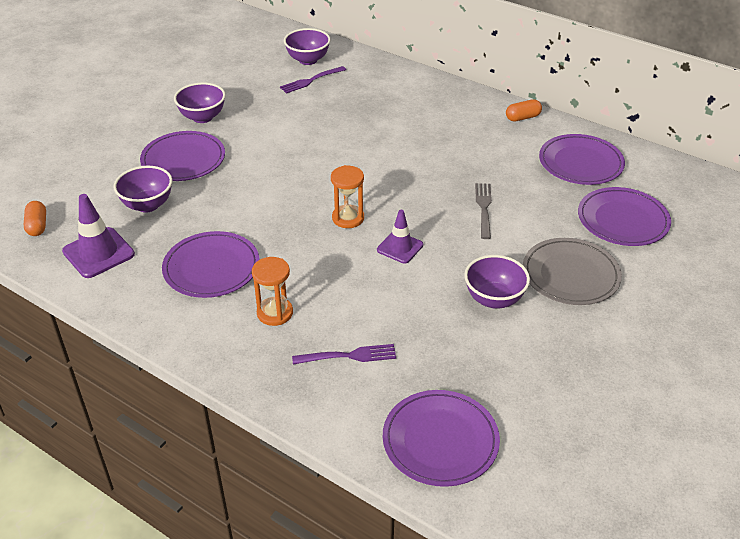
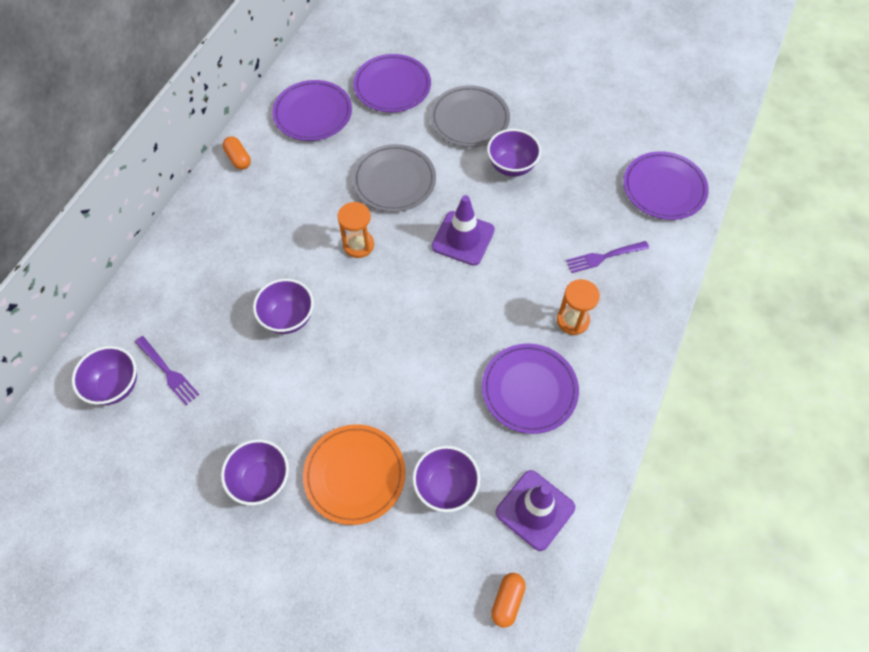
camera: 100 degrees left, 20 degrees up
(37, 226) = (507, 601): orange capsule -> orange capsule turned 45 degrees counterclockwise
(183, 159) = (354, 475): purple plate -> orange plate
(340, 136) = (288, 318): none -> purple bowl
(348, 218) = (429, 286): orange hourglass -> orange hourglass (358, 245)
(348, 356) = (604, 257): purple fork -> purple fork turned 90 degrees counterclockwise
(400, 247) = (463, 238): purple traffic cone -> purple traffic cone, size x1.52
(484, 208) = (394, 180): grey fork -> grey plate

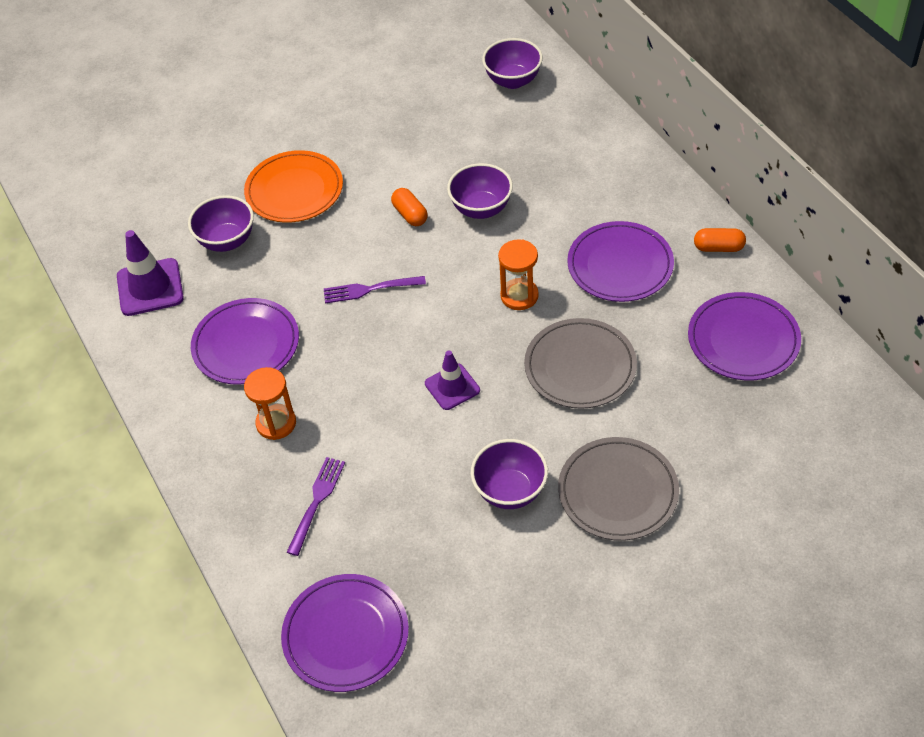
camera: 130 degrees right, 10 degrees down
(167, 371) = (498, 114): purple fork -> purple fork (370, 289)
(261, 480) = (346, 135): purple bowl -> none
(392, 86) = (735, 440): purple plate -> purple plate (620, 265)
(463, 238) = (452, 387): purple traffic cone -> purple traffic cone, size x0.66
(507, 601) = (111, 233): orange capsule -> orange capsule (410, 214)

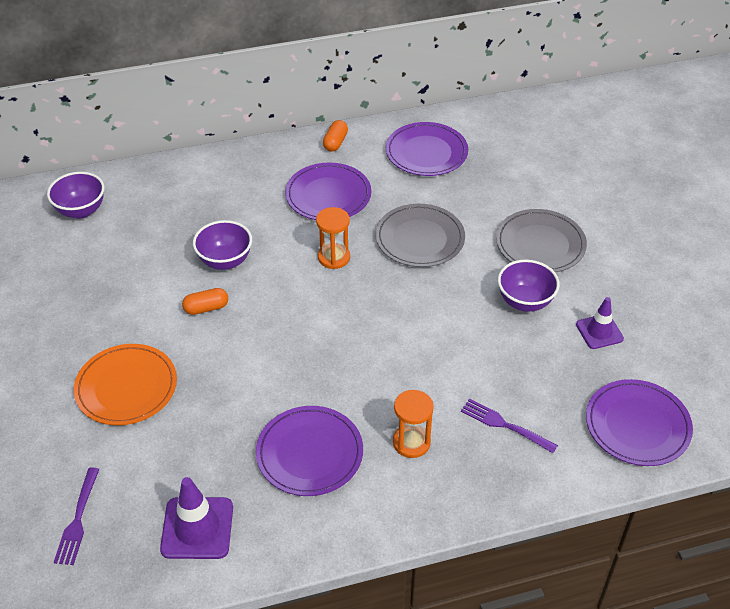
camera: 80 degrees left, 5 degrees down
(227, 241) = (166, 452): purple bowl -> none
(370, 289) = (282, 350): purple fork -> purple fork (78, 519)
(452, 387) = (413, 316): purple traffic cone -> purple traffic cone (599, 331)

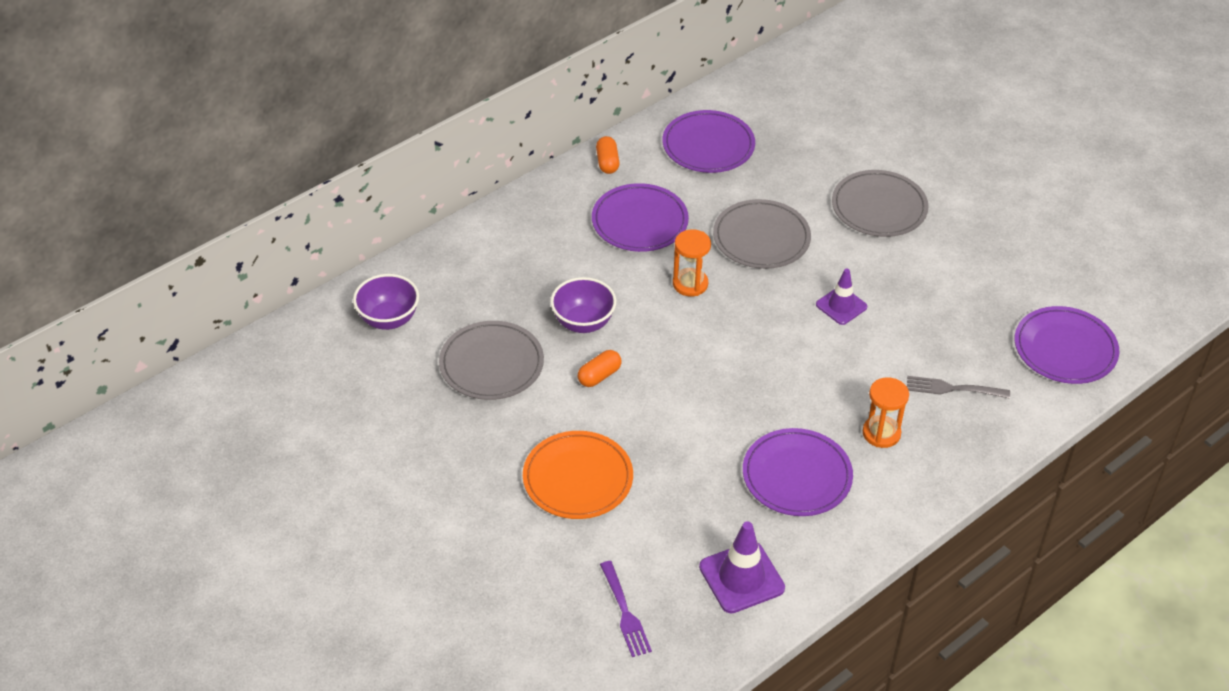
camera: 25 degrees left, 0 degrees up
(130, 270) = (491, 364): none -> grey plate
(505, 425) = (953, 389): purple fork -> grey fork
(525, 302) = (899, 268): purple bowl -> none
(599, 331) = (983, 275): purple traffic cone -> purple traffic cone (841, 306)

